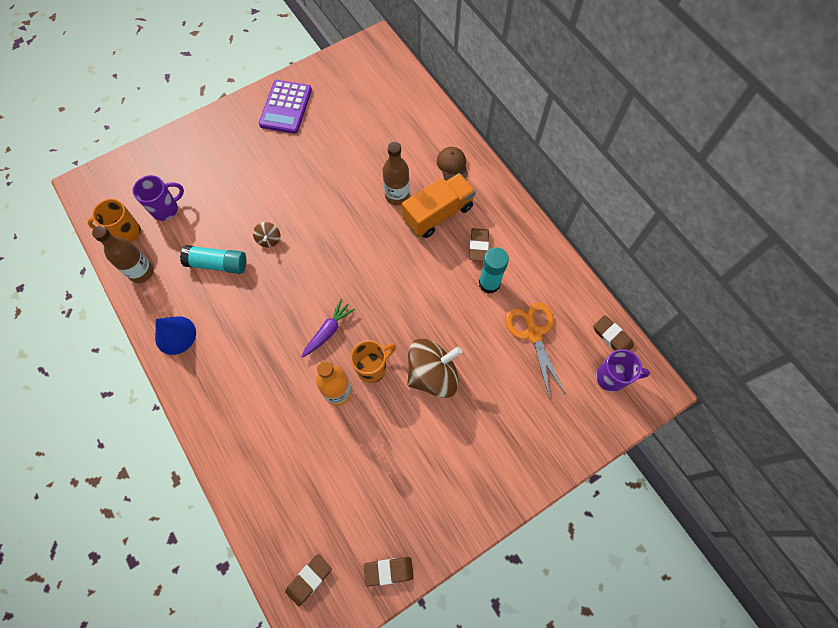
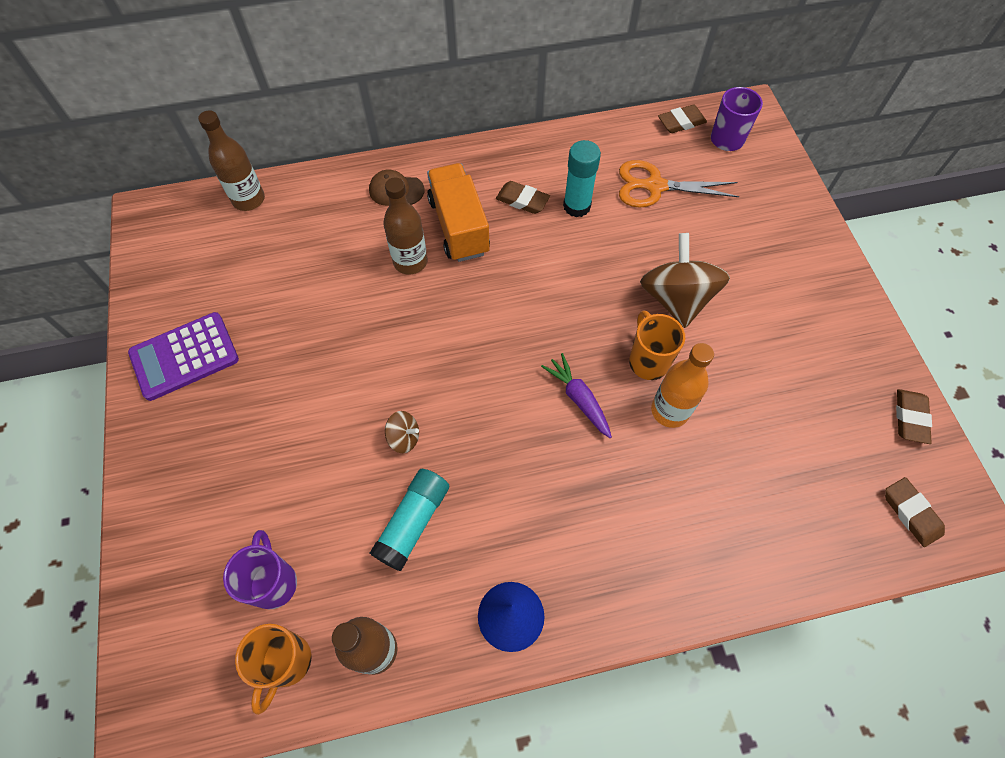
camera: 70 degrees left, 5 degrees down
(285, 107) = (184, 356): purple calculator -> purple calculator turned 120 degrees clockwise
(408, 88) = (249, 199): none -> brown bottle

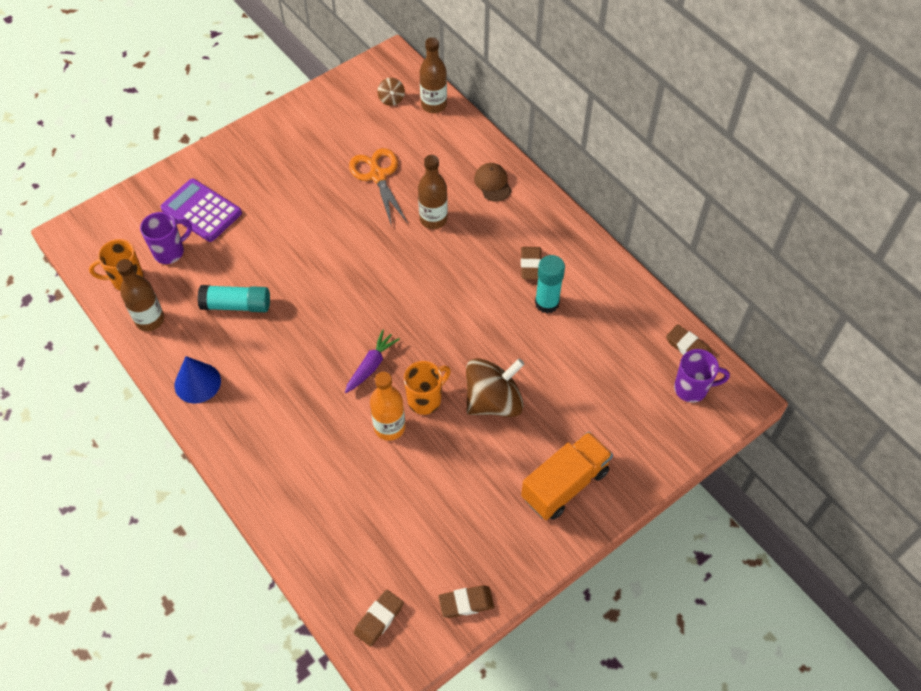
camera: 65 degrees right, 5 degrees down
(184, 356) = (295, 134): purple calculator -> purple calculator (201, 211)
(404, 438) = (292, 275): brown spinning top -> brown spinning top (391, 99)
(459, 226) = (482, 235): orange truck -> orange truck (565, 484)
(654, 186) = (601, 350): orange scissors -> orange scissors (377, 175)

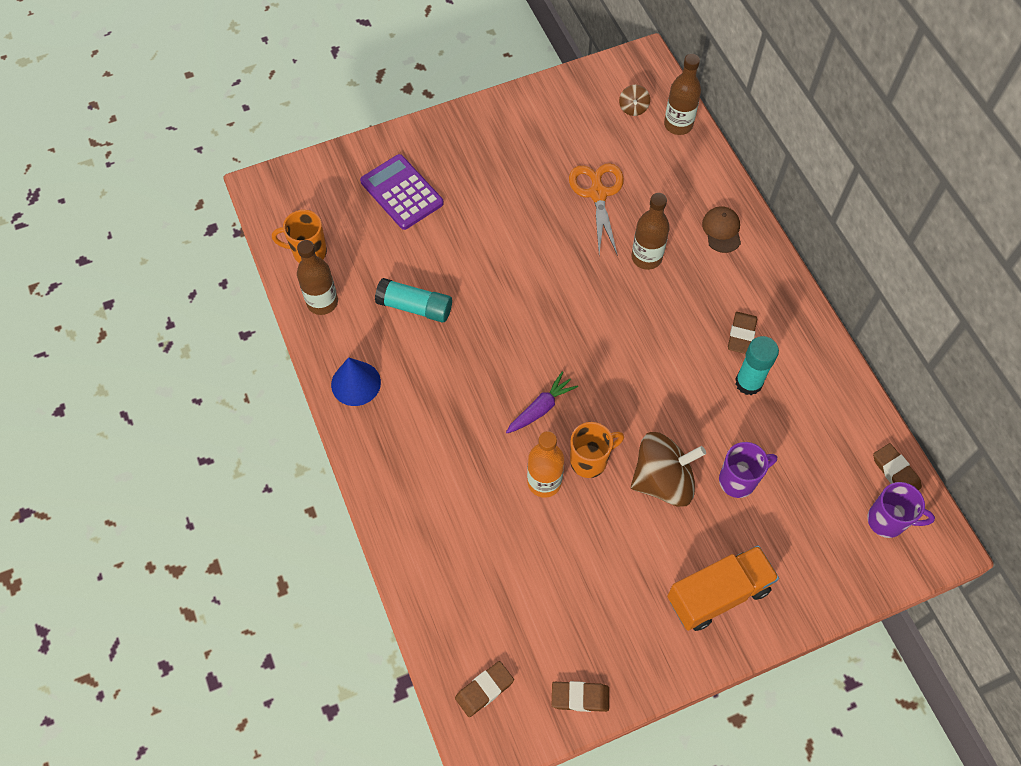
camera: 15 degrees right, 5 degrees up
(170, 252) = (359, 231): purple mug -> purple mug (738, 480)

